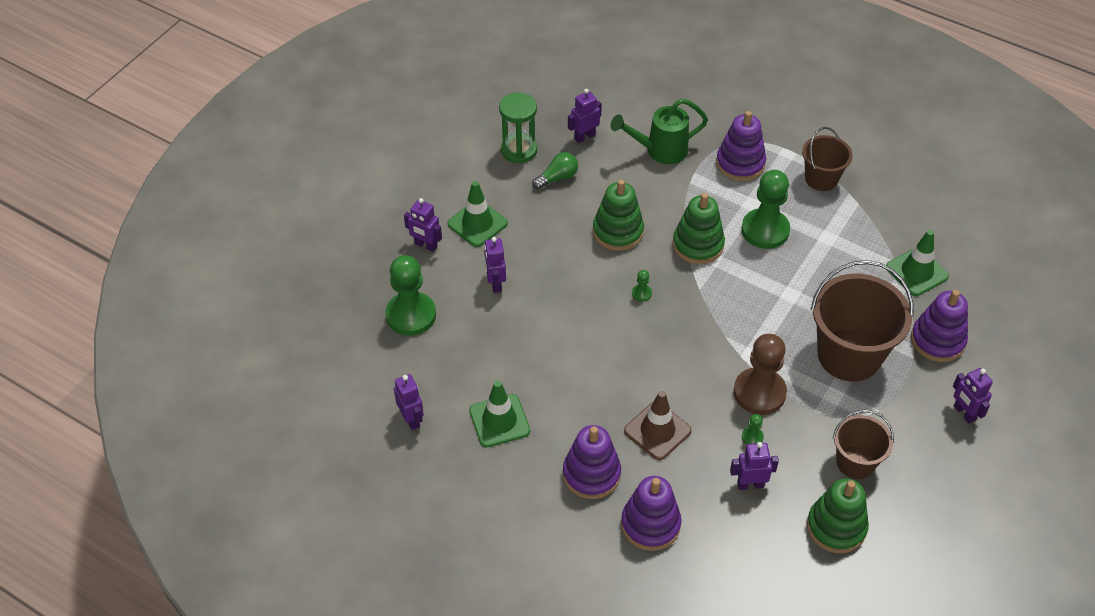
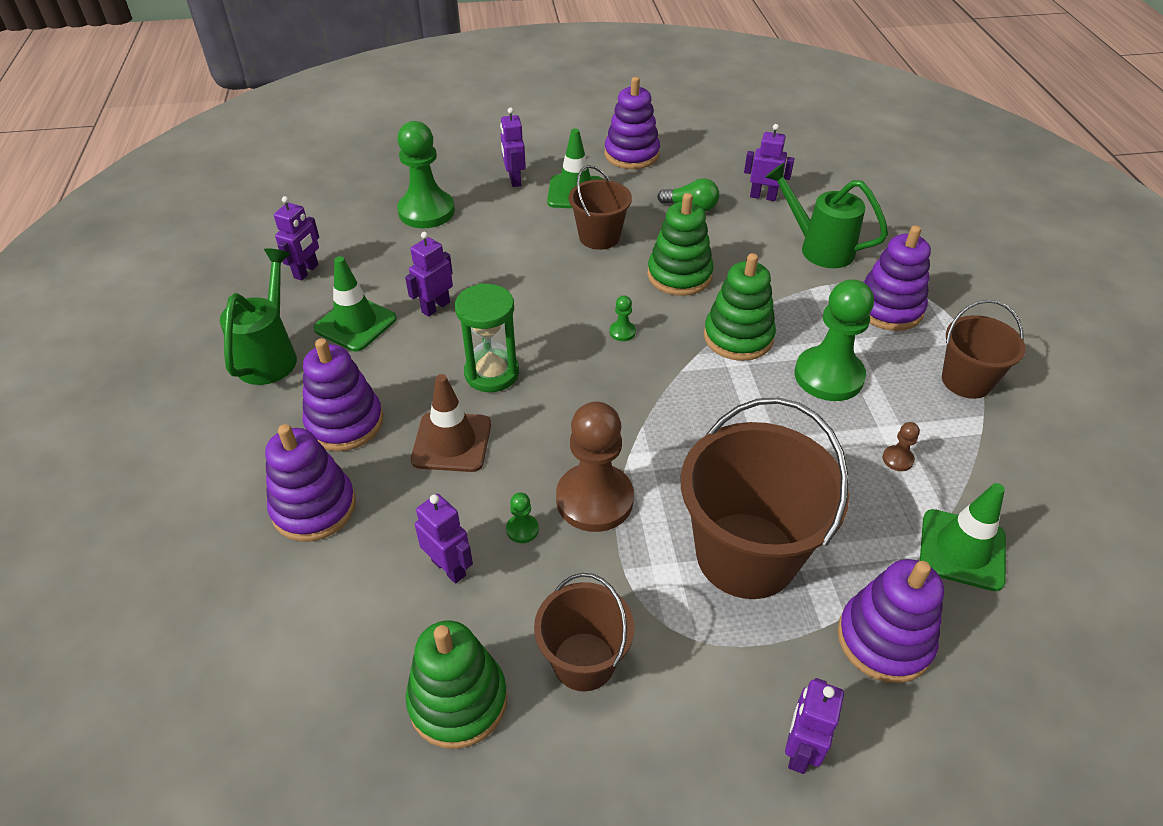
camera: 50 degrees right, 5 degrees down
(466, 165) = (631, 154): none -> purple stacking toy
(486, 482) = (271, 355): none -> green watering can
(495, 283) = (519, 237): purple robot -> purple robot (435, 307)
(519, 150) = (690, 171): green hourglass -> green hourglass (491, 373)
(539, 243) = (599, 237): none -> brown bucket
(845, 250) = (897, 459): none -> brown pawn

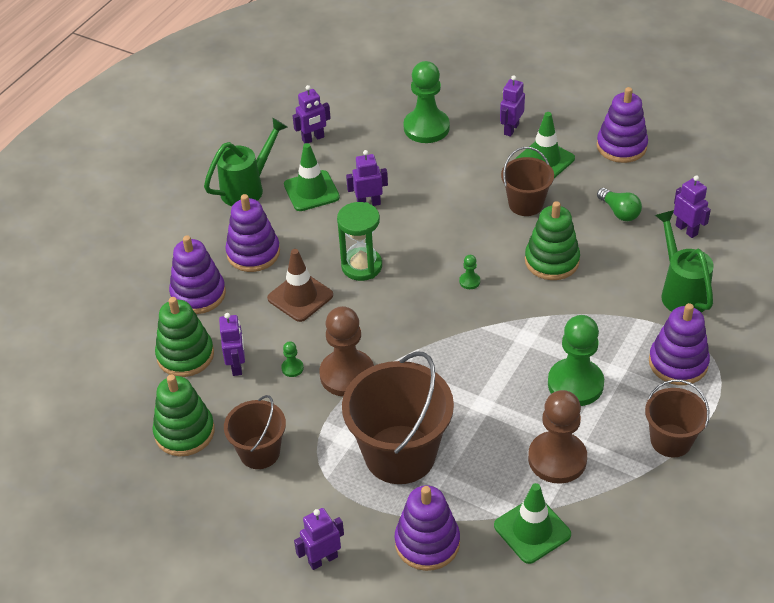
camera: 40 degrees right, 0 degrees up
(738, 337) = (543, 325): green stacking toy -> green stacking toy (185, 355)
(897, 459) = (557, 459): brown pawn -> brown pawn, size x2.47

